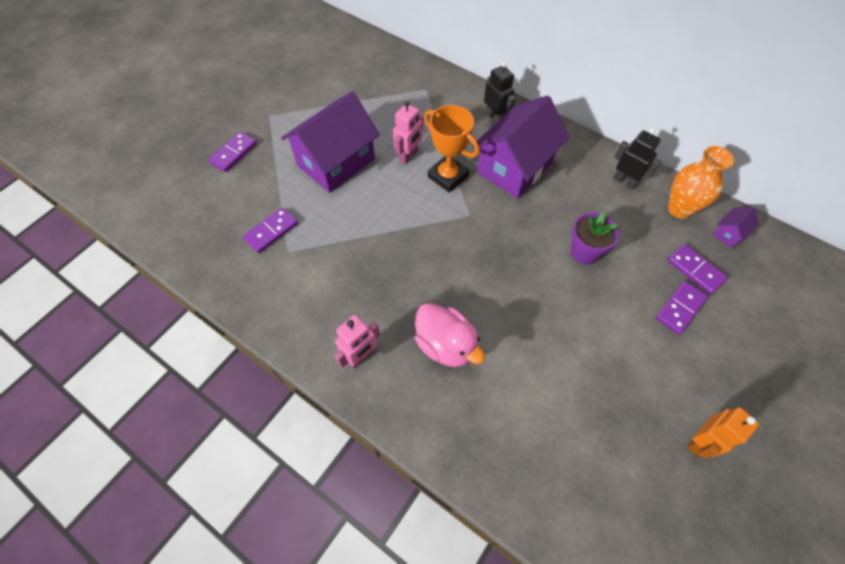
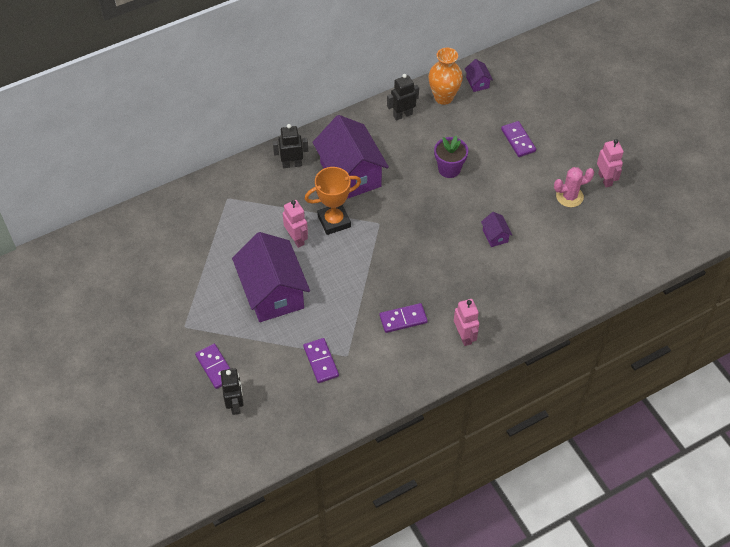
camera: 65 degrees left, 5 degrees down
(197, 183) = (235, 404): none -> black robot
(445, 345) = (480, 282): pink duck -> none
(521, 336) = (495, 236): none -> purple house
(638, 403) = (569, 196): none -> pink cactus
(695, 270) = (495, 116): purple domino -> purple domino (403, 319)
(700, 441) = (605, 179): orange robot -> pink robot

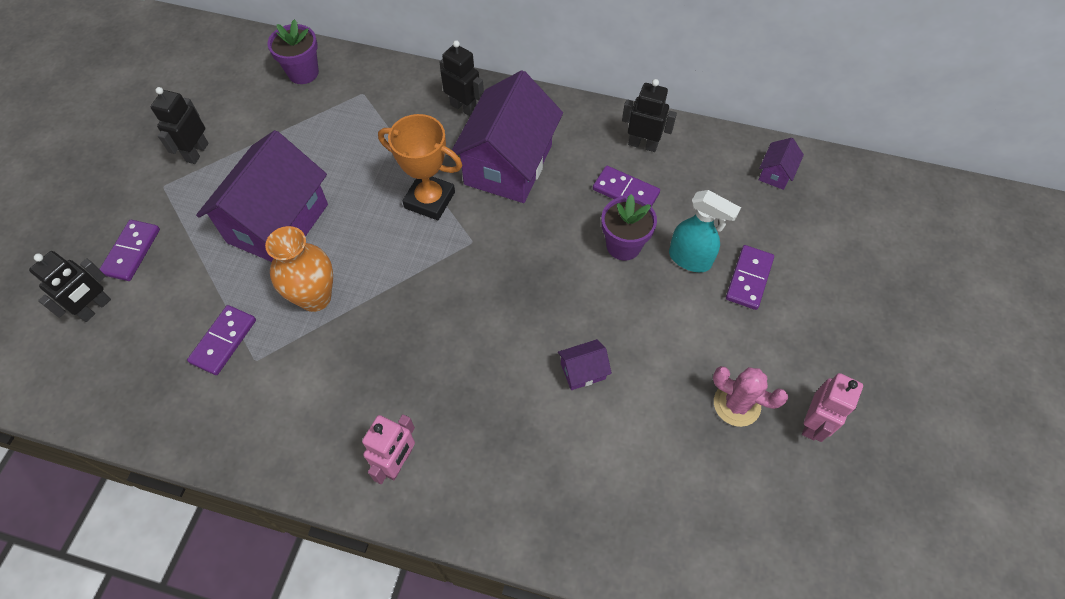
camera: 45 degrees right, 5 degrees up
(178, 213) = (303, 73): none -> purple flower pot
(178, 297) = (197, 152): none -> black robot
(296, 239) = (371, 187): pink robot -> none
(403, 319) = (360, 375): purple domino -> purple domino (625, 191)
(443, 97) = (714, 160): orange vase -> orange vase (315, 297)
(484, 152) = (690, 259): none -> turquoise spray bottle
(495, 236) = (583, 371): purple house -> purple house turned 45 degrees clockwise

